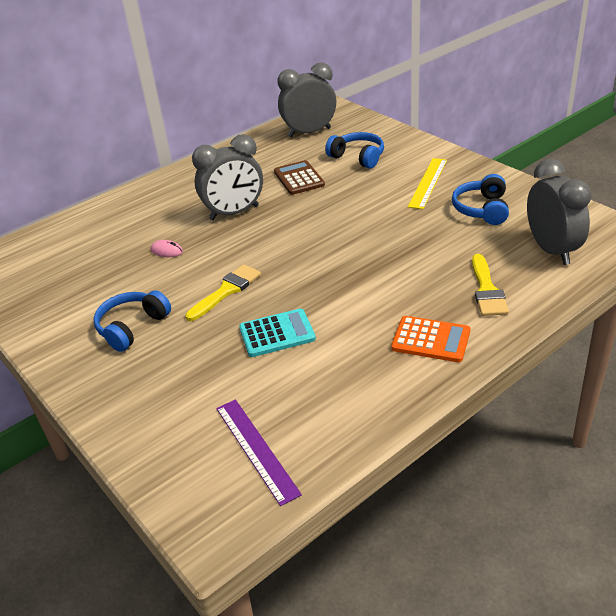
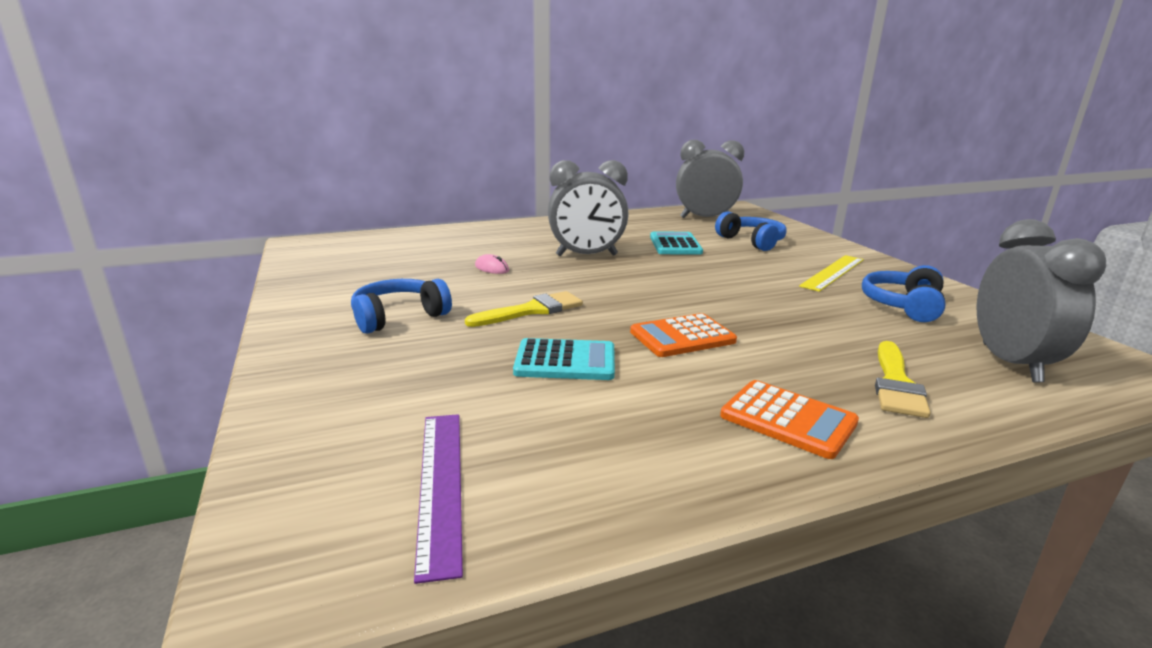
camera: 15 degrees right, 15 degrees down
(299, 178) = (675, 245): brown calculator -> turquoise calculator
(344, 286) = (682, 336): none -> orange calculator

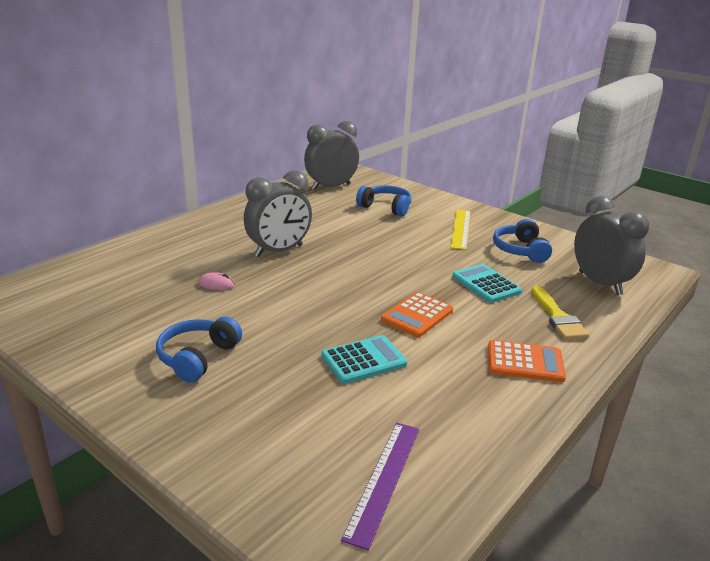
camera: 30 degrees left, 5 degrees up
(441, 484) = (384, 480): purple ruler -> purple ruler turned 60 degrees clockwise
(532, 310) = (294, 320): yellow brush -> none
(675, 245) = (335, 223): turquoise calculator -> turquoise calculator (486, 284)

